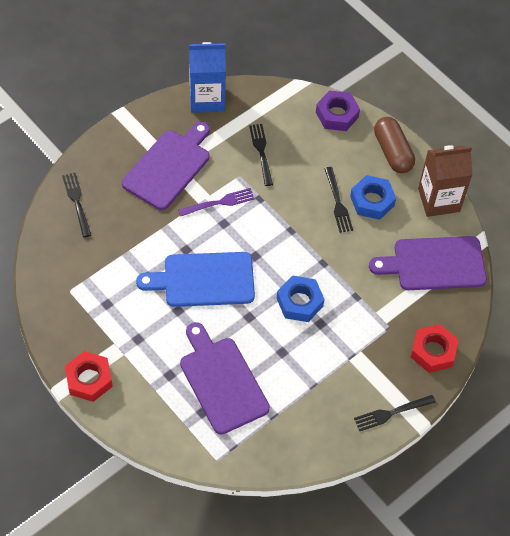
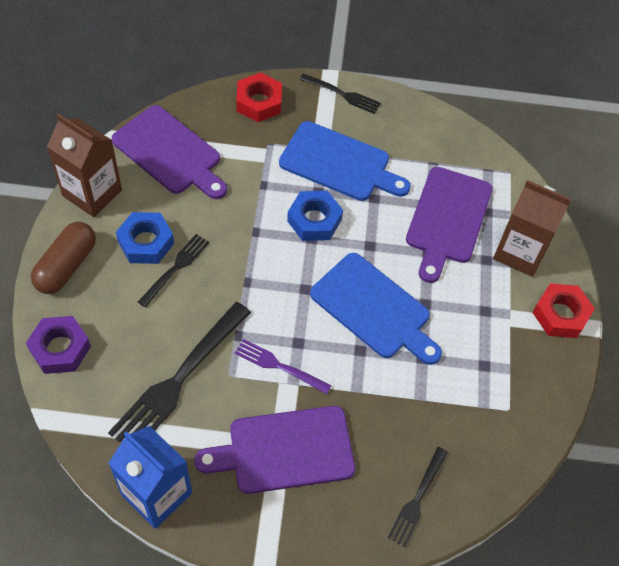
camera: 135 degrees left, 0 degrees up
(153, 401) = (520, 252): none -> brown carton
(261, 152) = (179, 379): black fork -> black fork, size x1.82
(331, 356) = (339, 163): none -> blue cutting board

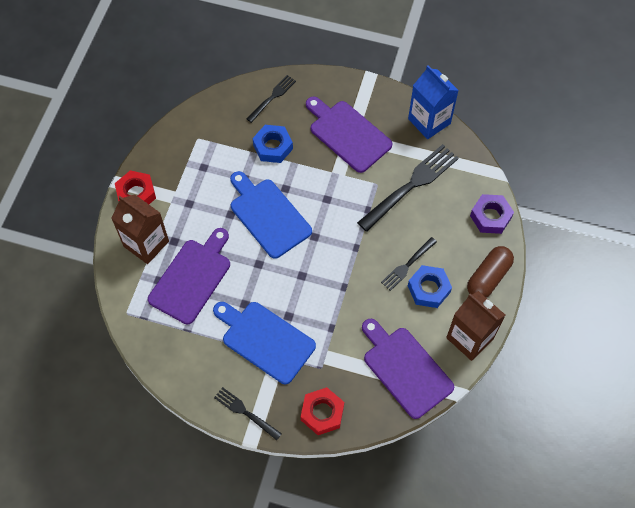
camera: 165 degrees left, 5 degrees up
(279, 366) = (342, 185): purple fork -> none
(285, 450) = (347, 134): purple cutting board -> purple cutting board turned 135 degrees counterclockwise
(314, 220) = (296, 291): blue nut -> blue nut (273, 147)

